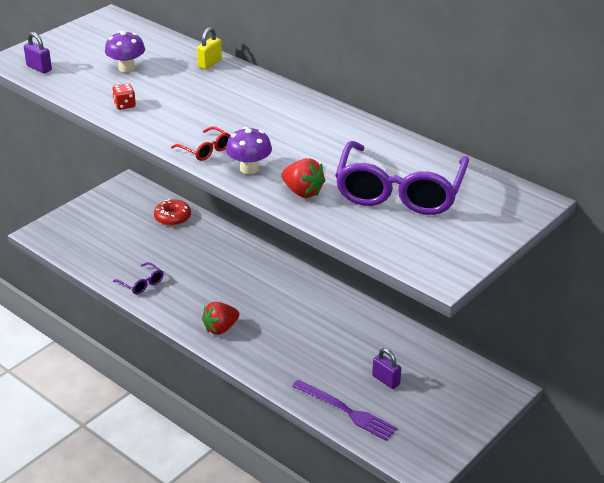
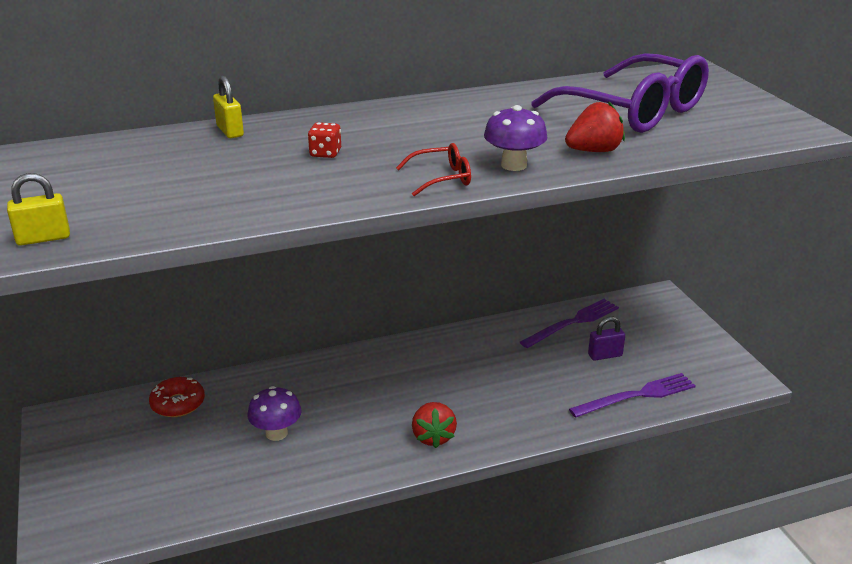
camera: 60 degrees left, 5 degrees down
(39, 68) = (43, 238): purple padlock -> yellow padlock
(124, 105) = (257, 201): red dice -> red dice (325, 153)
(126, 68) = (156, 179): purple mushroom -> purple mushroom (276, 433)
(141, 283) = (284, 474): purple glasses -> none
(416, 350) = (572, 323): none -> purple fork

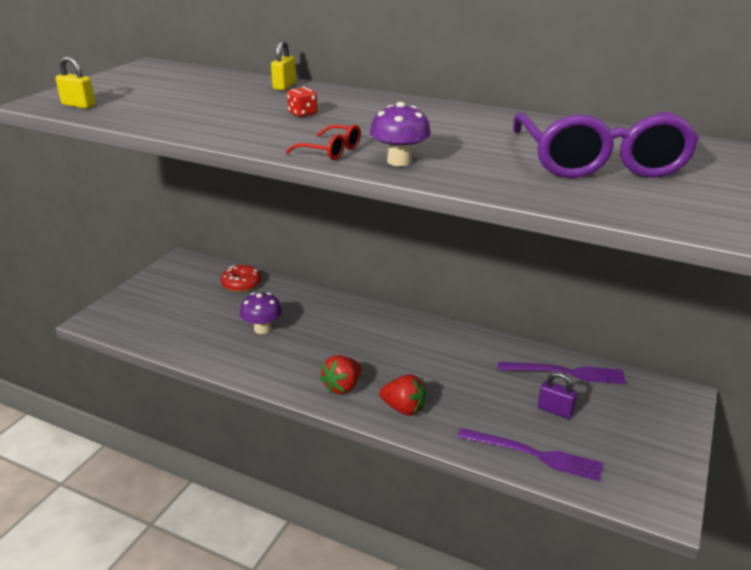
camera: 45 degrees right, 0 degrees up
(594, 151) = (485, 175): red strawberry -> red strawberry (403, 408)

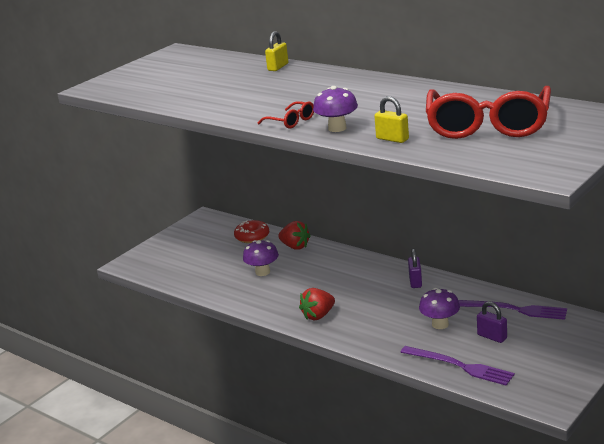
camera: 15 degrees right, 5 degrees down
(78, 105) = (118, 89): yellow padlock -> yellow padlock (392, 139)
(302, 113) = (282, 91): red dice -> none
(403, 408) = (364, 332): red strawberry -> red strawberry (295, 246)
(442, 338) = (415, 282): none -> purple padlock
(489, 395) = (440, 324): none -> purple mushroom
(599, 162) = (488, 126): purple glasses -> red glasses

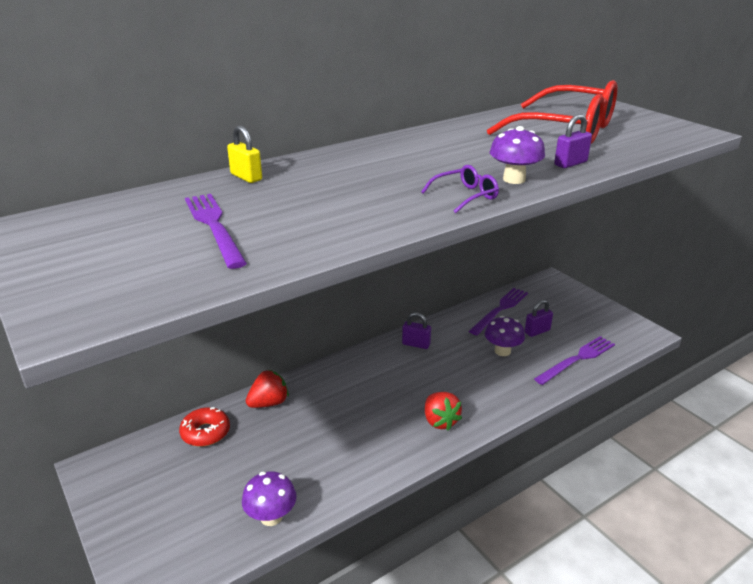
camera: 75 degrees left, 5 degrees up
(200, 81) = (214, 226): none -> purple fork
(262, 272) = (307, 443): purple mushroom -> purple mushroom (271, 517)
(291, 121) = (465, 196): red glasses -> purple glasses
(392, 139) = (570, 163): yellow padlock -> purple padlock

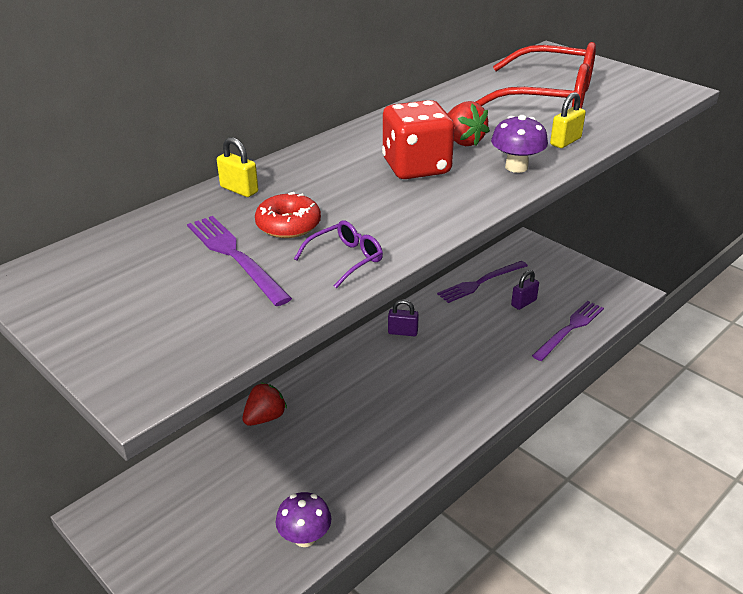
camera: 10 degrees left, 5 degrees up
(205, 432) = (207, 459): red donut -> red donut (288, 225)
(417, 172) = (416, 167): none -> red dice
(440, 421) = (448, 413): red strawberry -> red strawberry (463, 141)
(465, 196) = (475, 193): purple glasses -> purple glasses (345, 259)
(500, 310) = (480, 282): purple fork -> purple fork turned 150 degrees counterclockwise
(502, 351) = (493, 329): purple mushroom -> none
(570, 163) = (565, 141): purple padlock -> yellow padlock

